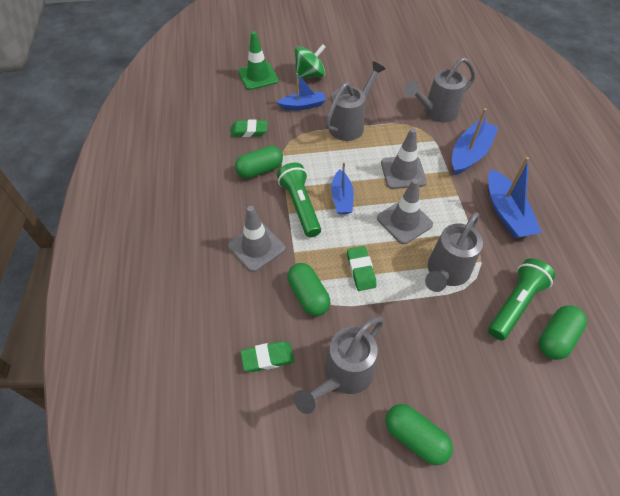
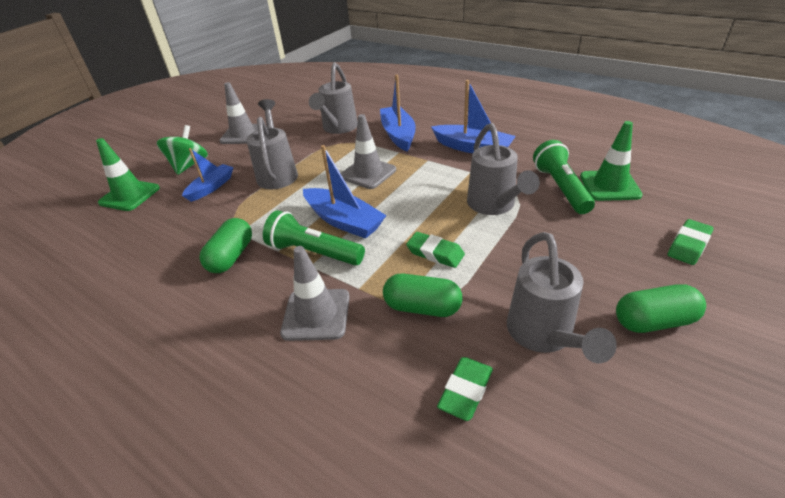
camera: 45 degrees left, 15 degrees down
(249, 131) = (176, 237): green eraser -> green eraser (688, 245)
(341, 198) = (344, 221): blue boat -> blue boat, size x1.50
(404, 221) = (416, 199): grey traffic cone -> grey traffic cone (243, 134)
(556, 338) = (609, 186): green capsule -> green traffic cone

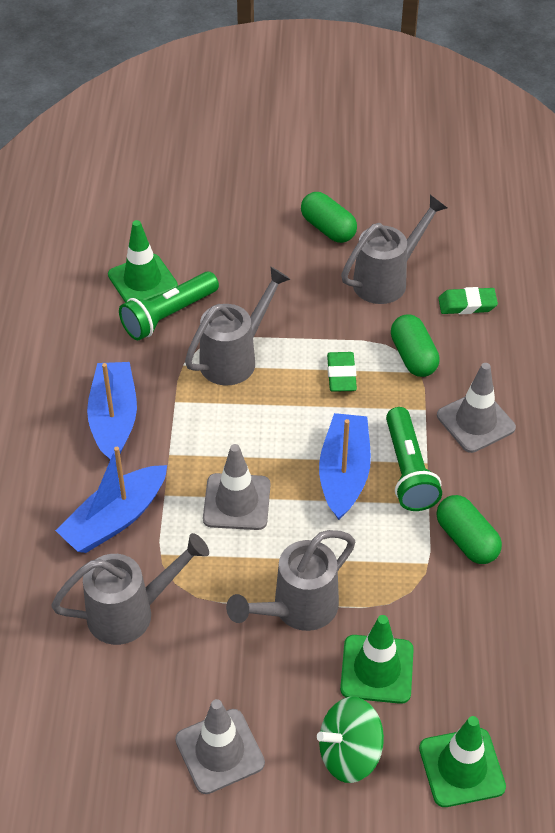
camera: 125 degrees left, 10 degrees up
(211, 187) = (377, 669): blue boat -> green traffic cone
(231, 256) = (466, 540): green capsule -> green capsule turned 75 degrees clockwise
(688, 245) = (217, 219): green eraser -> none

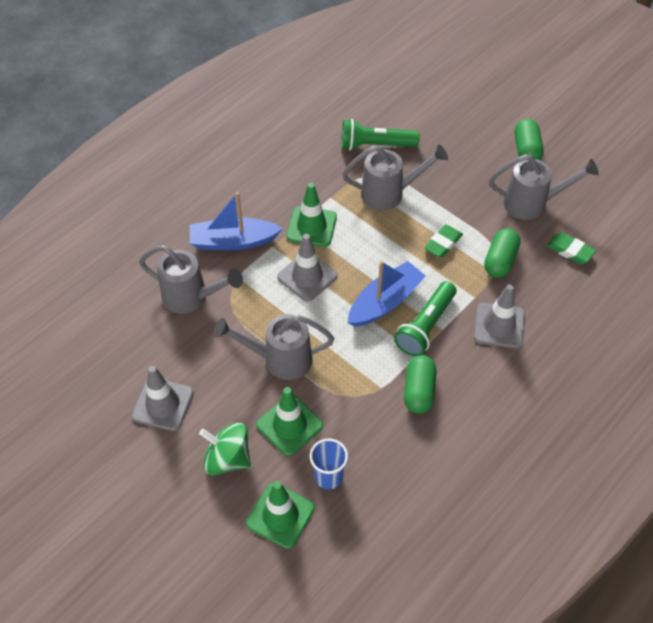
camera: 40 degrees right, 5 degrees up
(114, 419) = (287, 186): blue boat -> none
(142, 280) = (381, 116): green traffic cone -> green traffic cone (311, 227)
(468, 691) = (328, 477): none -> blue cup

